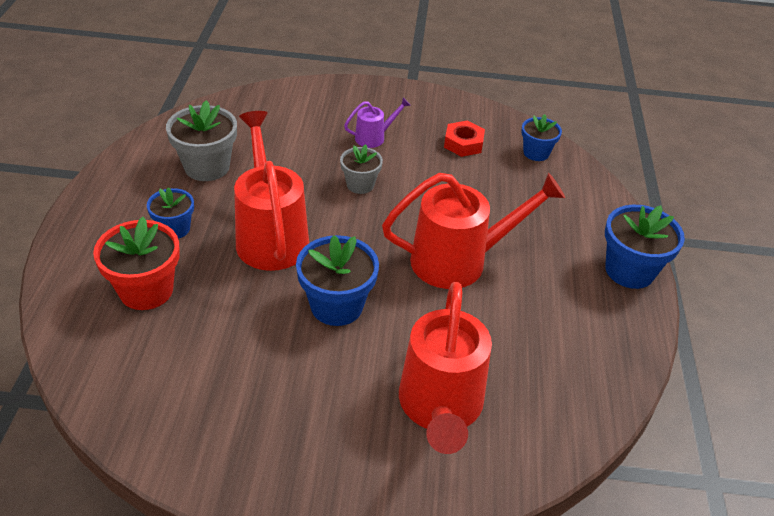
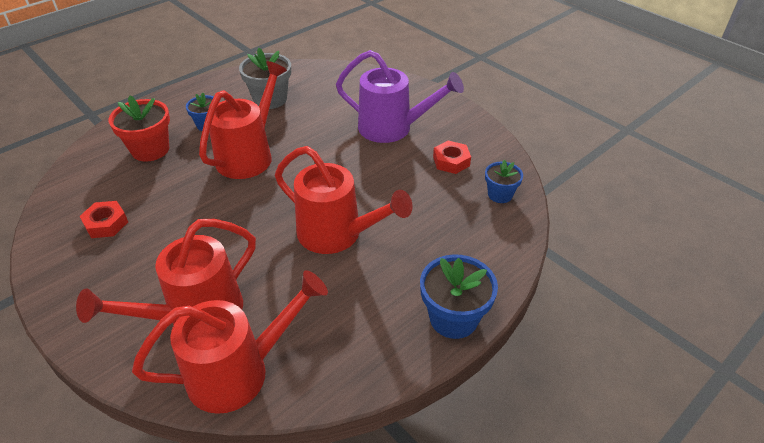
camera: 45 degrees right, 0 degrees up
(218, 393) = (106, 224): none -> red nut
(336, 306) = (227, 216): blue flower pot -> none
(360, 185) = (342, 153): grey flower pot -> none
(374, 137) = (393, 128): purple watering can -> purple watering can, size x2.14
(543, 422) = (240, 371): none -> red watering can

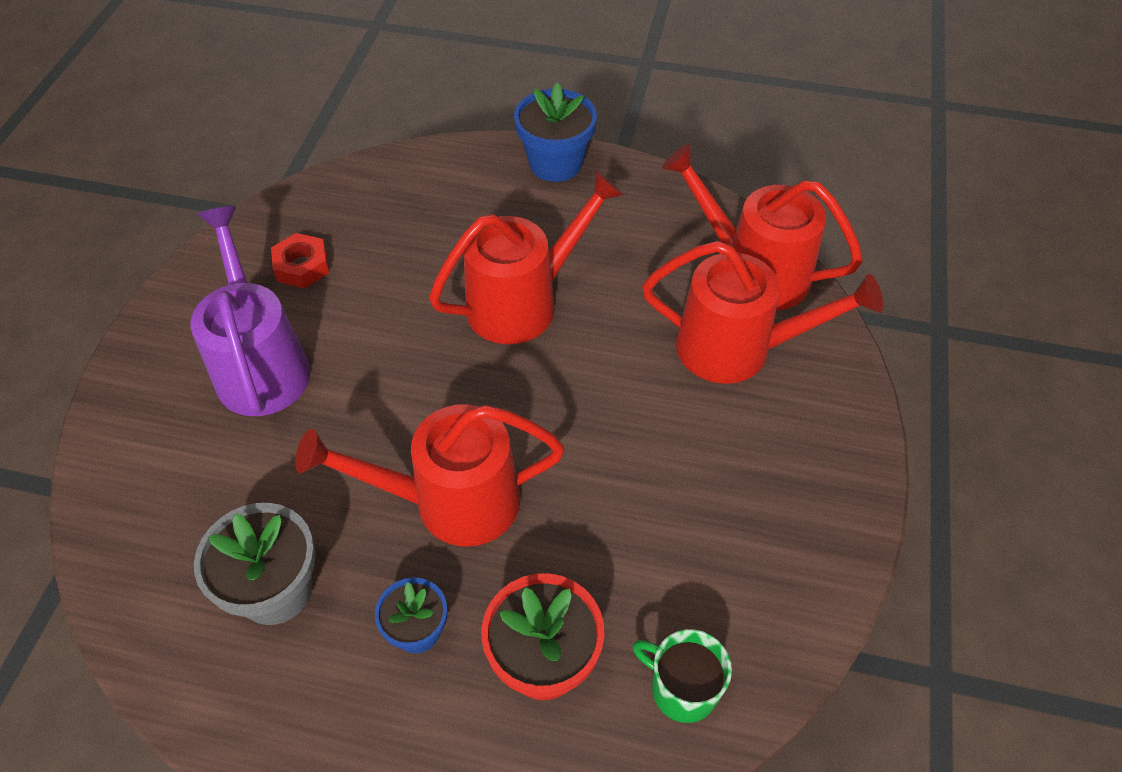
camera: 125 degrees left, 10 degrees up
(86, 180) = (682, 689): none -> green mug
(106, 224) = (723, 563): red nut -> none
(338, 235) = (524, 301): red watering can -> red watering can turned 60 degrees clockwise
(500, 194) = (340, 199): blue flower pot -> none

